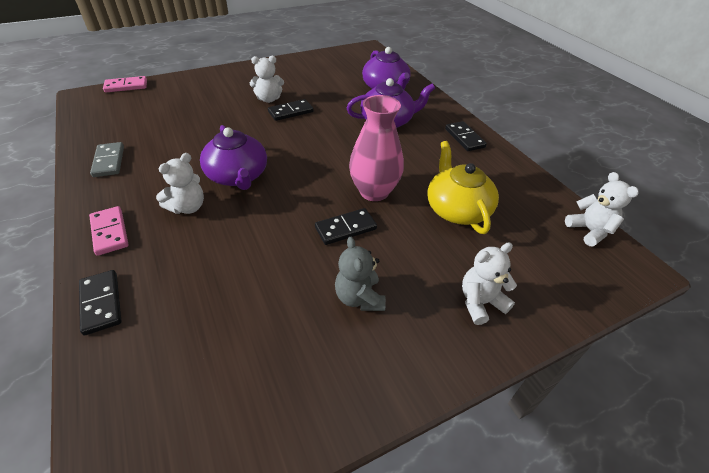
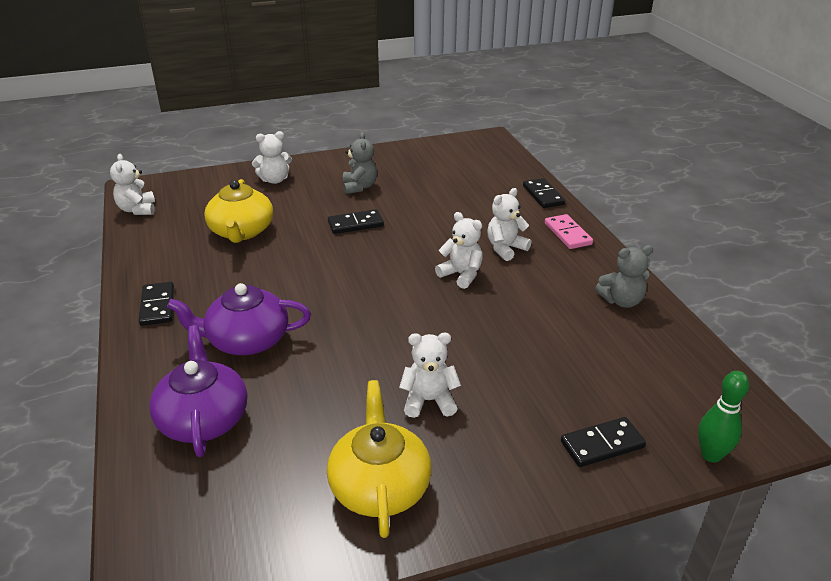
camera: 170 degrees left, 10 degrees down
(109, 161) = (621, 301): grey domino -> grey teddy bear
(126, 86) = (711, 455): pink domino -> green bowling pin
(238, 176) = (461, 275): purple teapot -> white teddy bear
(290, 112) = (392, 368): black domino -> black domino (602, 444)
(292, 72) = (379, 486): none -> yellow teapot
(374, 191) = (315, 251): pink vase -> none

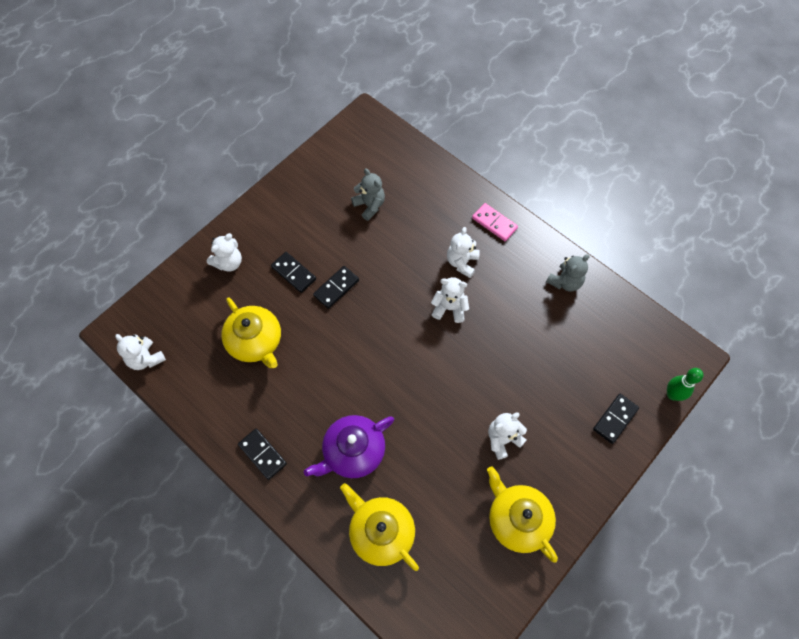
camera: 30 degrees left, 30 degrees up
(203, 419) = (381, 532): purple teapot -> yellow teapot
(359, 187) = (305, 238): grey teddy bear -> grey teddy bear (369, 205)
(543, 195) = (451, 182): black domino -> black domino (293, 273)

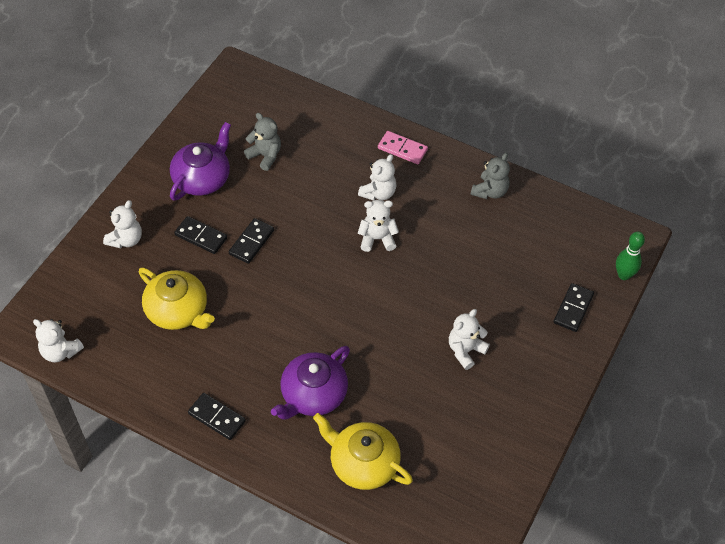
camera: 15 degrees left, 10 degrees down
(309, 217) = (202, 178): none -> purple teapot
(462, 262) = (378, 193): white teddy bear -> white teddy bear turned 150 degrees counterclockwise
(517, 519) = (500, 421): yellow teapot -> none

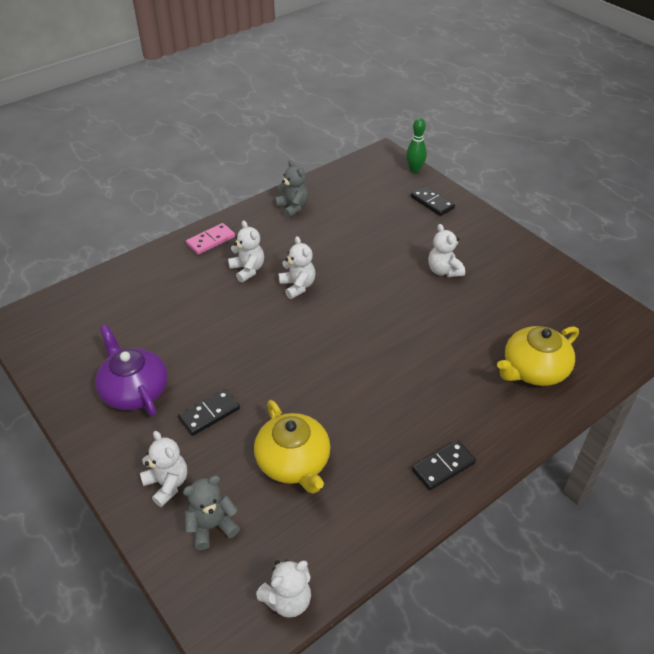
camera: 65 degrees left, 10 degrees down
(178, 311) = (294, 462): yellow teapot -> yellow teapot turned 90 degrees clockwise
(251, 242) = (244, 375): black domino -> none
(265, 156) = (144, 332): grey teddy bear -> grey teddy bear (212, 526)
(313, 395) = (447, 382): purple teapot -> none
(377, 239) = (297, 286): white teddy bear -> white teddy bear turned 135 degrees clockwise

